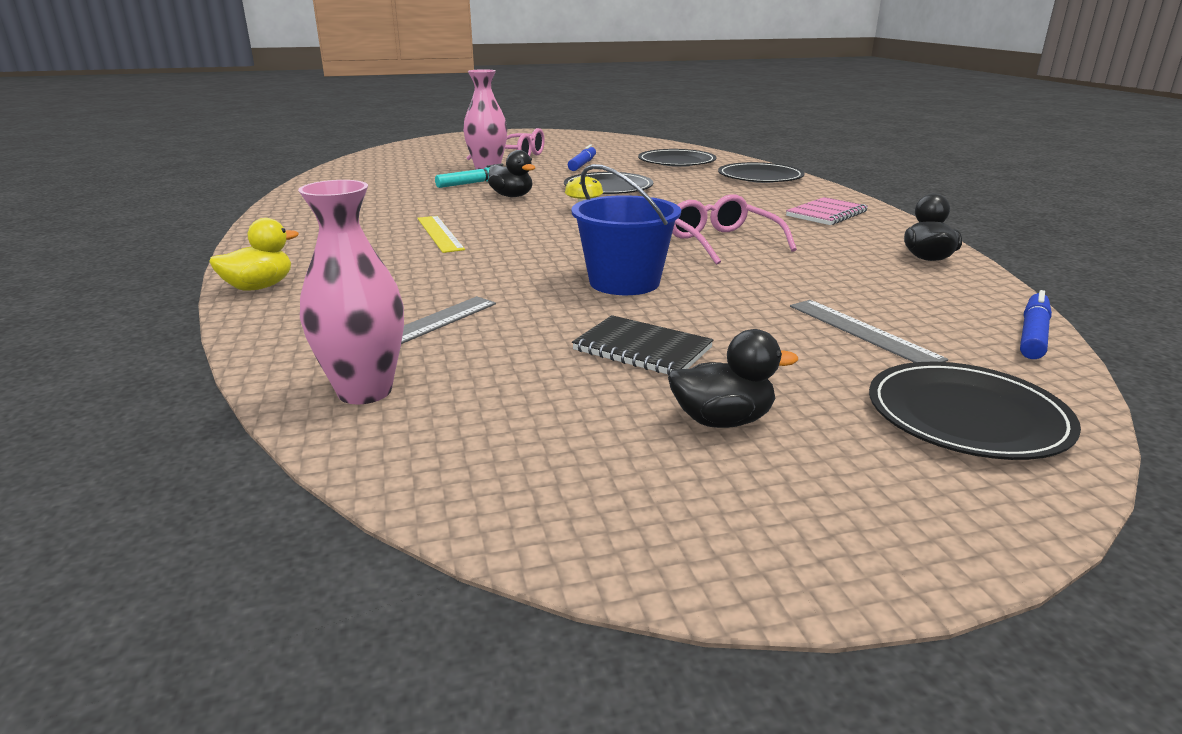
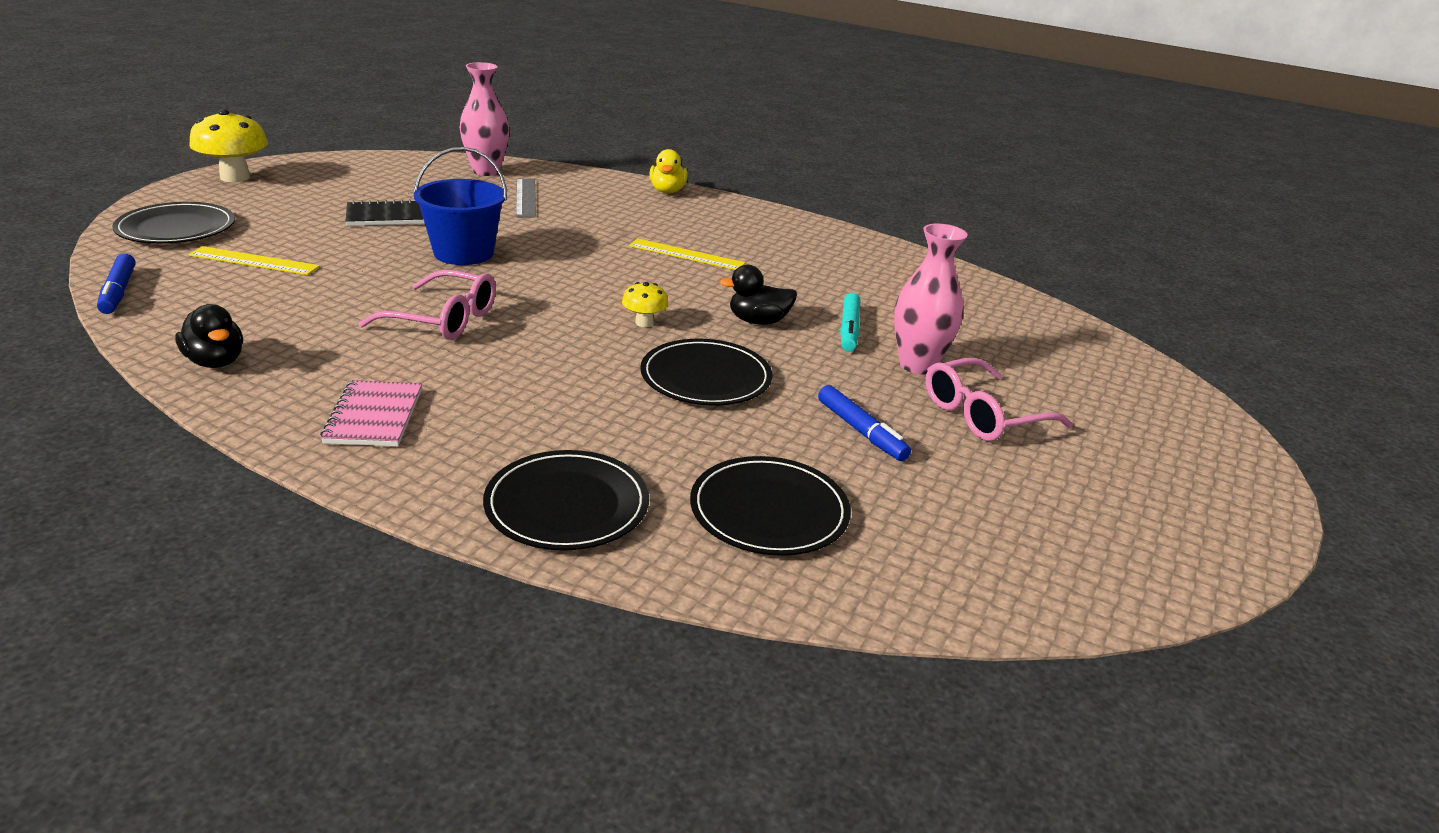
camera: 130 degrees right, 5 degrees up
(722, 420) = (306, 198): black duck -> none
(826, 540) = (235, 177): none -> yellow mushroom
(862, 331) = (254, 261): grey ruler -> yellow ruler

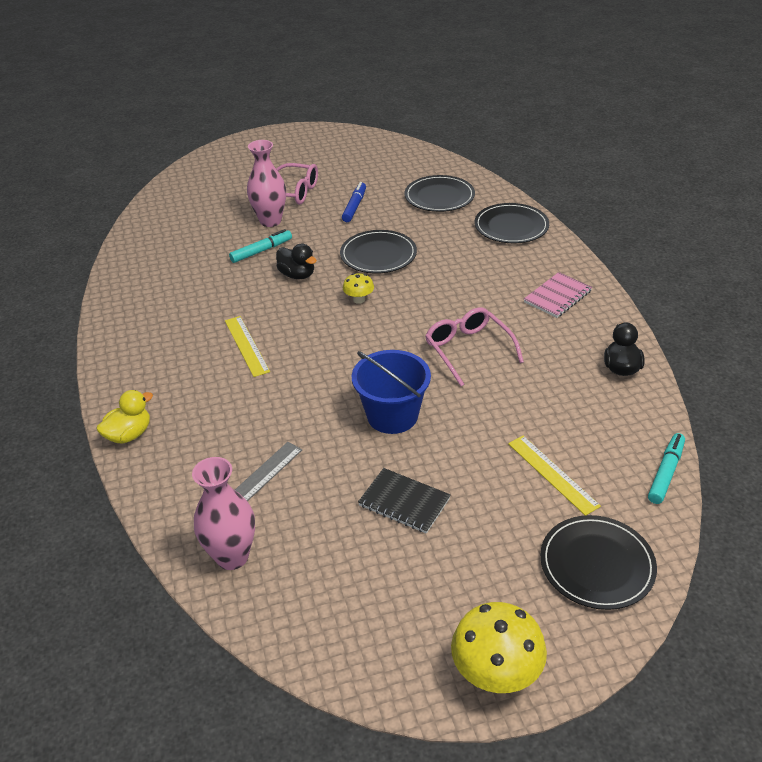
camera: 130 degrees left, 10 degrees up
(118, 292) = (666, 473): blue marker -> turquoise marker

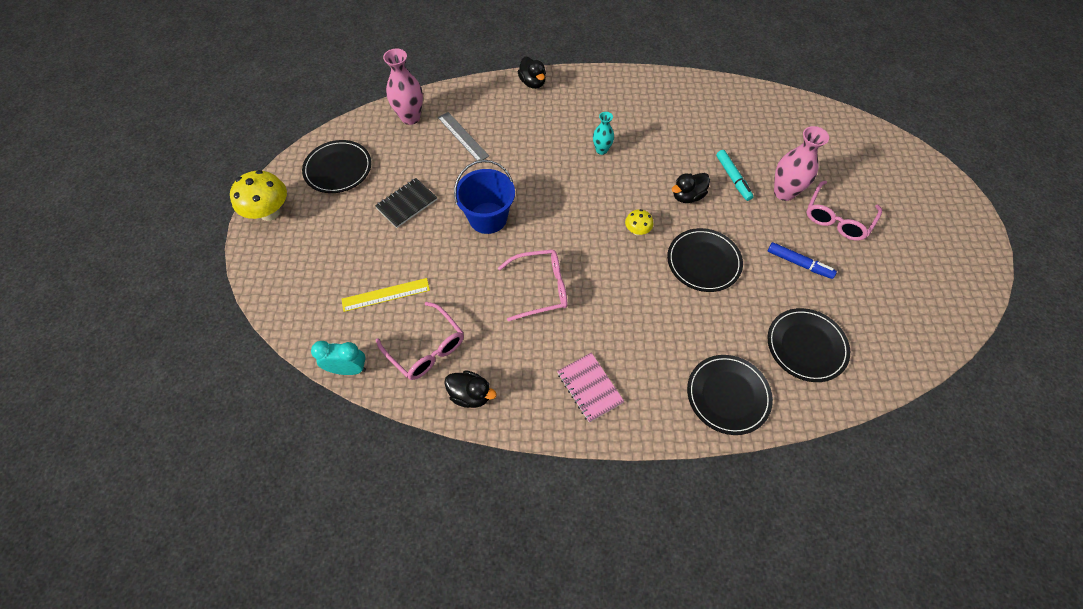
camera: 105 degrees right, 20 degrees up
(129, 434) = (532, 83): yellow duck -> black duck
(246, 345) = (601, 150): yellow ruler -> turquoise vase
(595, 415) = (426, 348): none -> pink glasses
(597, 564) = (303, 289): black plate -> black plate (338, 168)
(666, 473) = (348, 369): turquoise marker -> turquoise clock

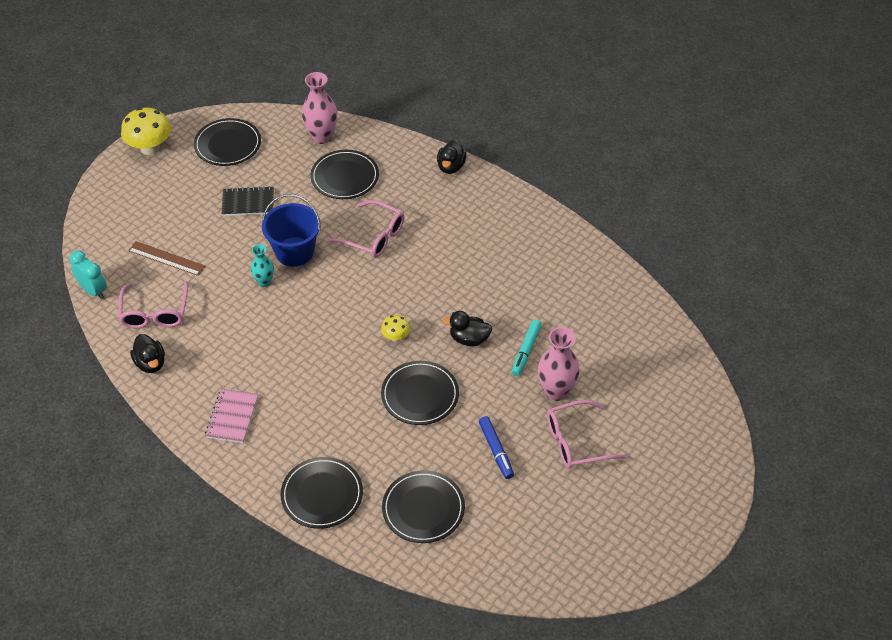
camera: 40 degrees right, 10 degrees down
(386, 295) = (166, 258): yellow ruler -> brown ruler
(462, 136) = (345, 177): grey ruler -> black plate
(541, 288) = (275, 328): pink glasses -> pink glasses (374, 236)
(601, 150) = (442, 257): turquoise vase -> turquoise vase (264, 282)

